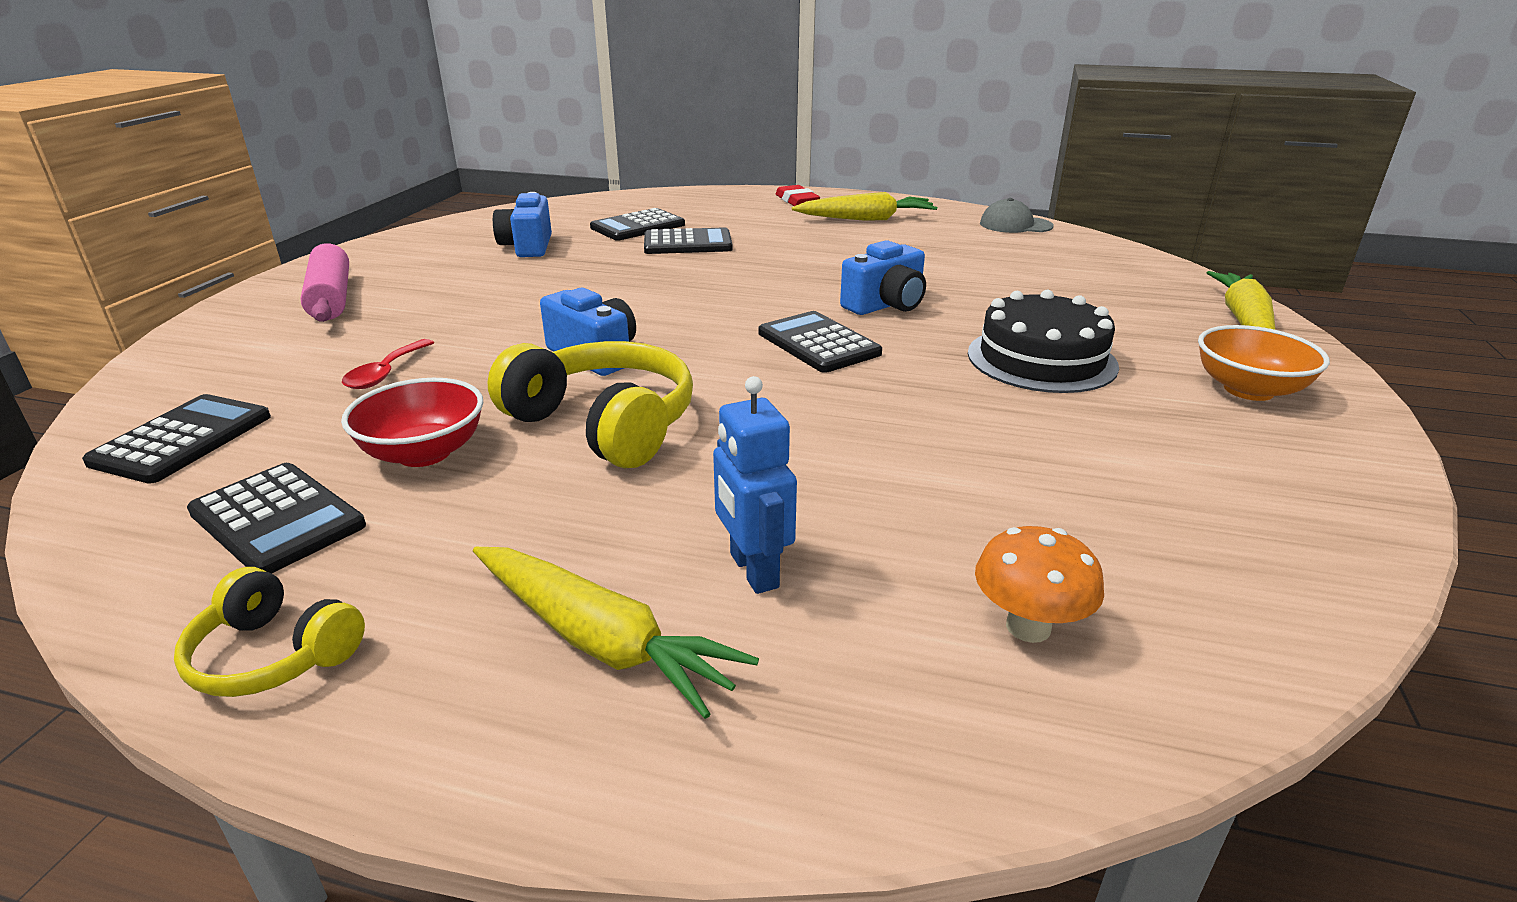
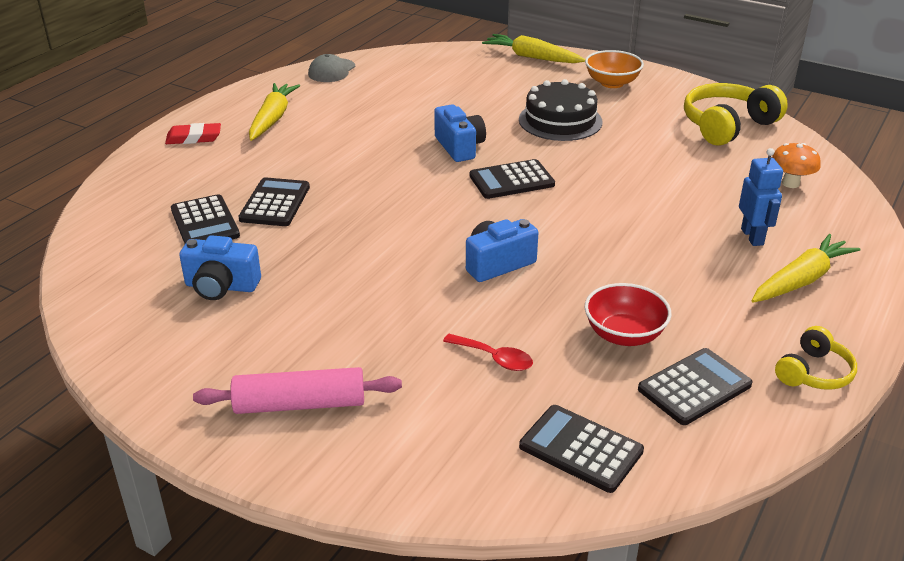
camera: 75 degrees left, 5 degrees up
(604, 424) = (601, 266): yellow headphones -> yellow headphones (727, 125)
(753, 571) = (752, 237): blue robot -> blue robot turned 90 degrees counterclockwise

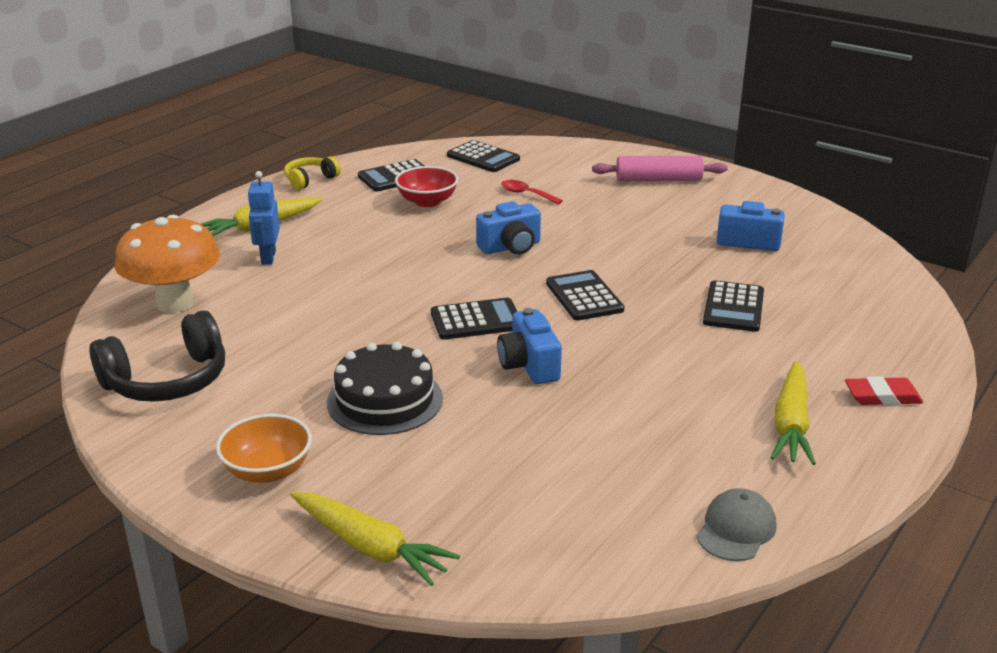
camera: 175 degrees left, 5 degrees down
(205, 223) = (796, 291): black calculator -> black calculator (584, 296)
(727, 125) = (167, 380): yellow headphones -> black headphones
(790, 183) = (175, 303): orange mushroom -> orange mushroom, size x1.95

